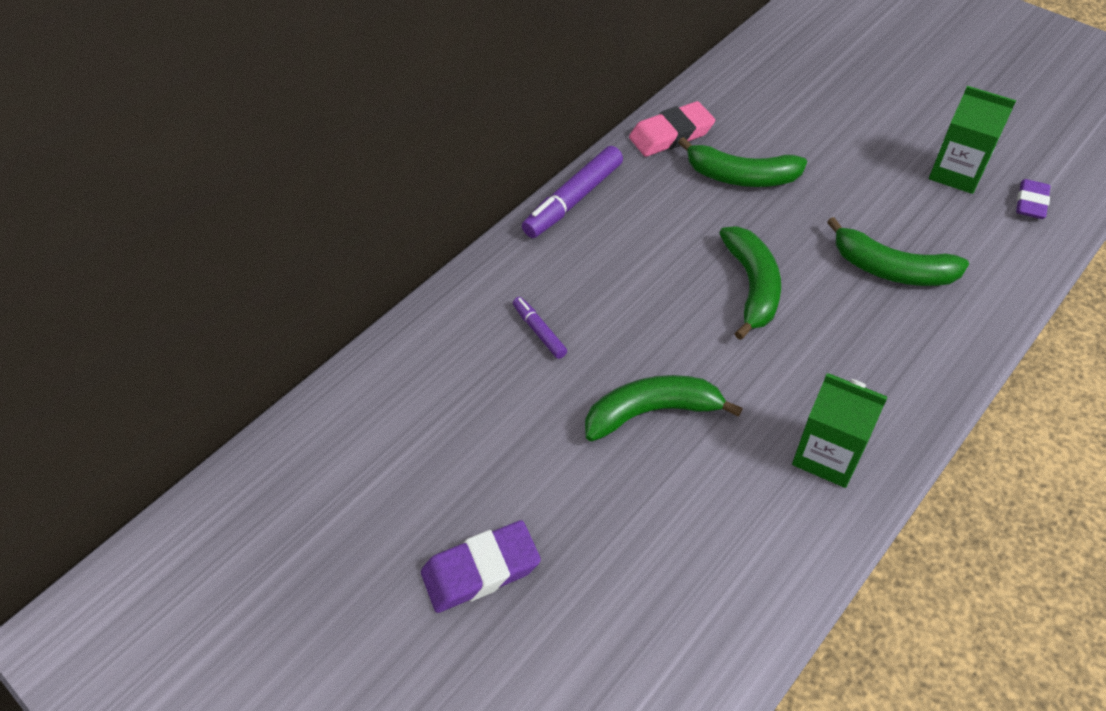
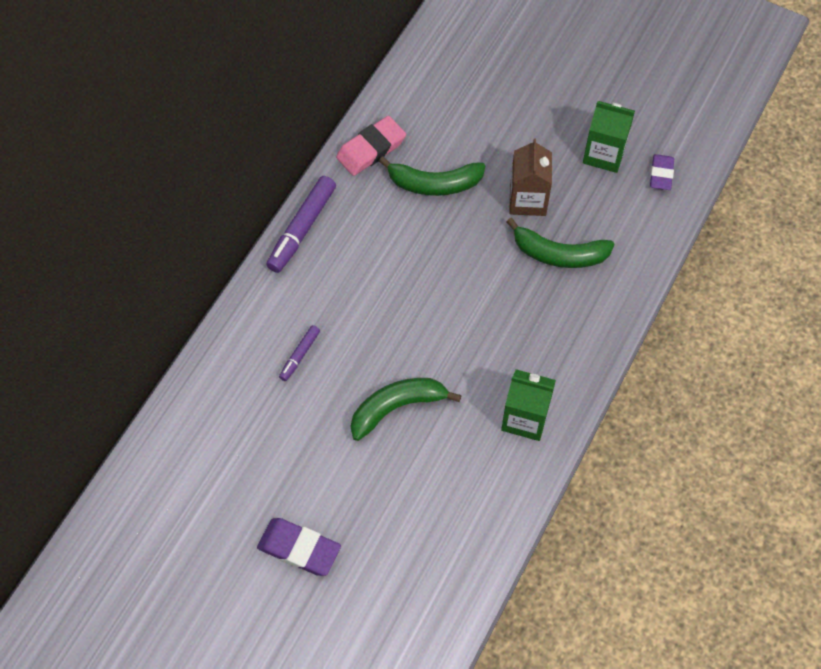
camera: 15 degrees left, 10 degrees up
(481, 570) = (299, 548): purple eraser -> purple eraser turned 60 degrees clockwise
(539, 331) = (300, 355): purple marker -> purple marker turned 105 degrees counterclockwise
(752, 286) = (456, 287): green banana -> none
(855, 207) = (528, 200): none -> brown carton

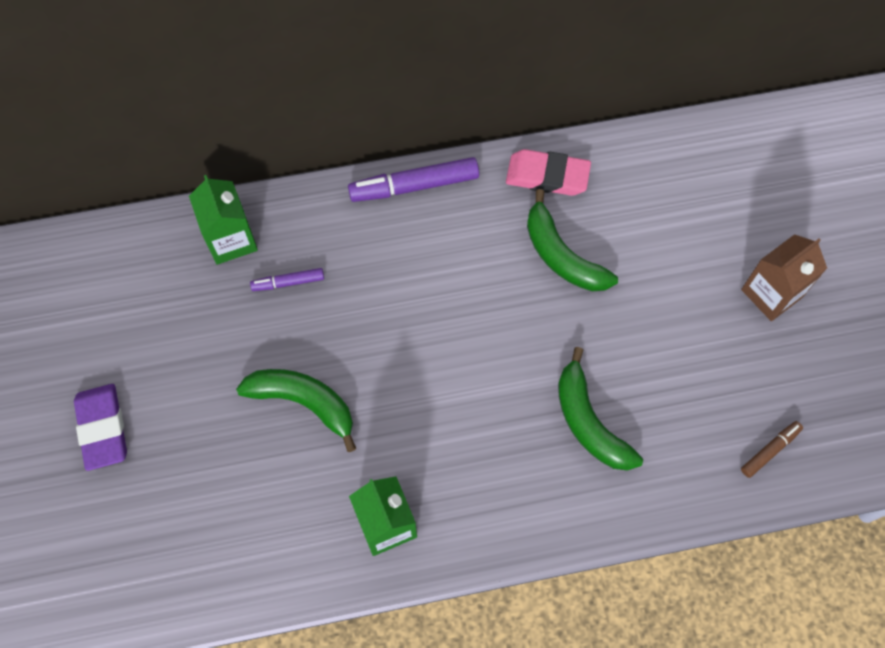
camera: 50 degrees right, 5 degrees up
(528, 200) = (622, 348): brown carton -> brown carton (771, 293)
(604, 154) = (740, 379): green carton -> green carton (231, 239)
(661, 174) = (770, 450): purple eraser -> brown marker

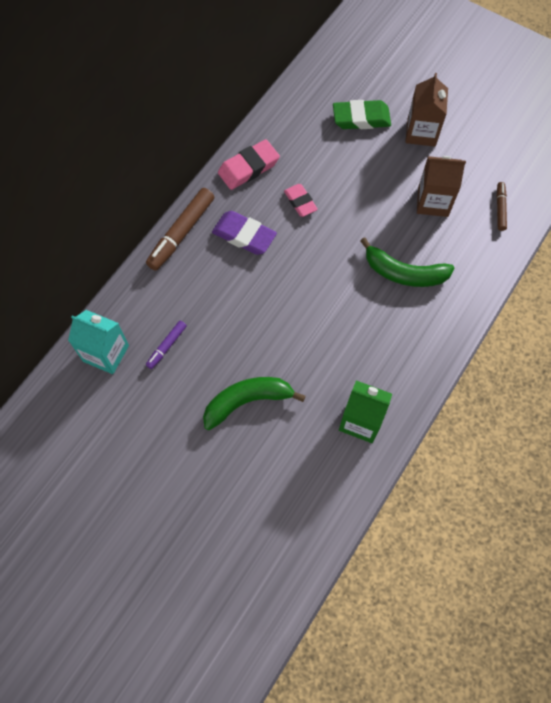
camera: 45 degrees left, 0 degrees up
(103, 428) = (146, 526): purple eraser -> purple eraser (244, 235)
(231, 239) = (106, 353): green carton -> turquoise carton
(414, 186) = (181, 233): purple marker -> brown marker
(561, 255) = (300, 202): green banana -> pink eraser
(702, 377) = (433, 202): none -> brown carton
(721, 223) = (361, 118): none -> green eraser

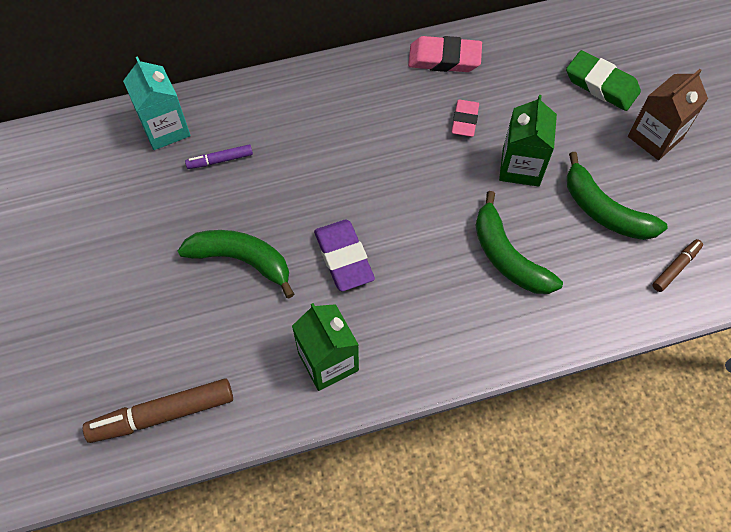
camera: 40 degrees right, 5 degrees down
(181, 233) = (327, 74): brown marker -> brown marker (162, 414)
(244, 235) = (382, 114): purple eraser -> purple eraser (344, 258)
(361, 209) = (520, 167): none -> green carton
(433, 202) = (604, 211): brown carton -> green banana

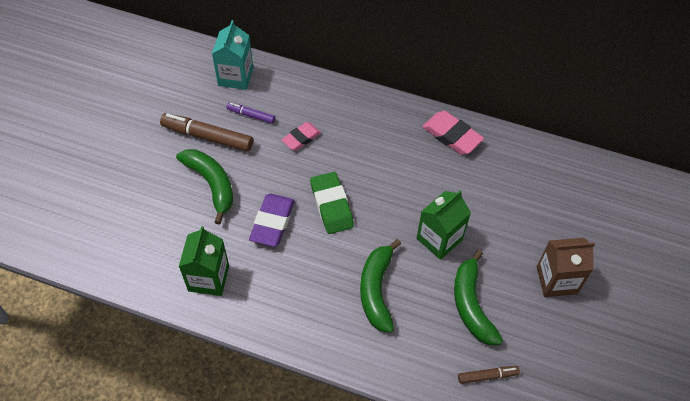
camera: 35 degrees right, 5 degrees down
(162, 414) = (93, 243): brown marker -> brown marker (207, 137)
(465, 120) = (428, 185): pink eraser -> pink eraser (301, 138)
(601, 85) = (550, 220): green eraser -> green eraser (331, 205)

